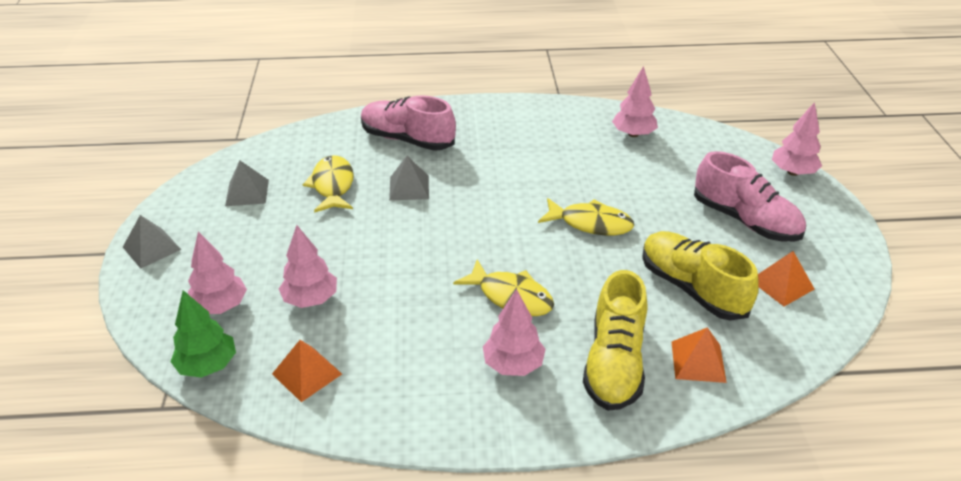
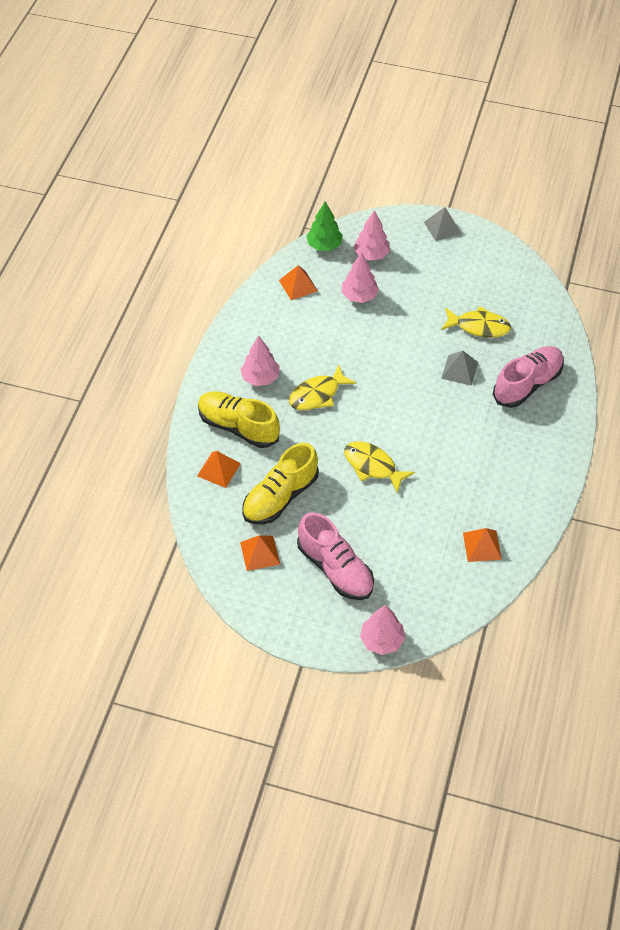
camera: 110 degrees right, 15 degrees up
(247, 192) = (488, 279): grey pyramid -> none
(590, 223) = (372, 466): yellow fish -> yellow fish turned 90 degrees clockwise
(633, 134) = (482, 546): pink tree -> orange pyramid
(692, 288) = (280, 497): yellow shoe -> yellow shoe turned 150 degrees clockwise
(745, 220) = (335, 568): pink shoe -> pink shoe turned 105 degrees counterclockwise

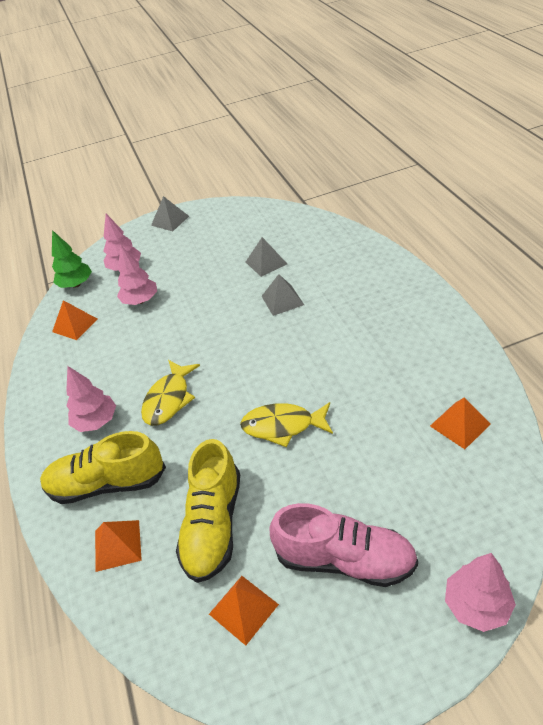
camera: 30 degrees left, 10 degrees down
(479, 326) = (266, 263): yellow fish -> grey pyramid
(527, 384) = (348, 276): pink shoe -> none

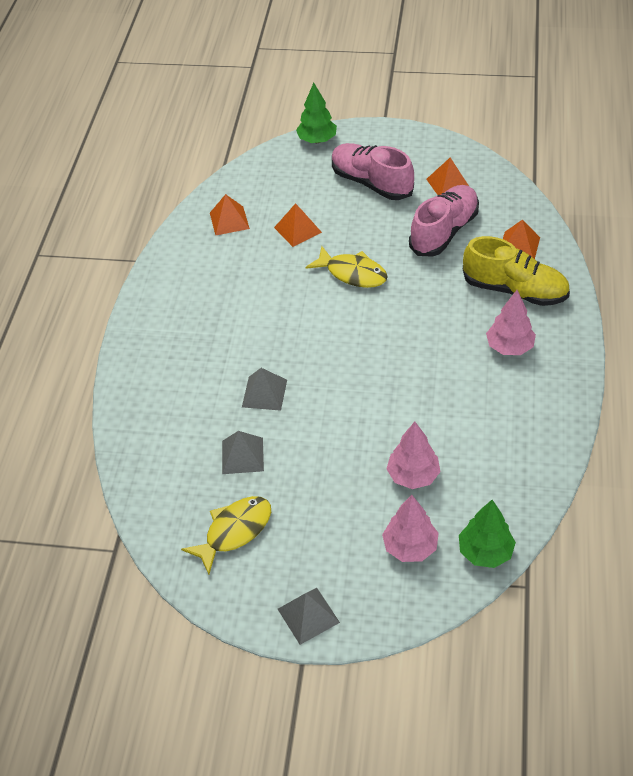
camera: 155 degrees left, 5 degrees up
(74, 325) = (503, 479): orange pyramid -> orange pyramid (298, 230)
(169, 399) = (434, 338): yellow fish -> yellow fish (234, 531)
(213, 525) = (444, 232): yellow shoe -> pink shoe
(476, 605) = (317, 140): pink tree -> green tree

